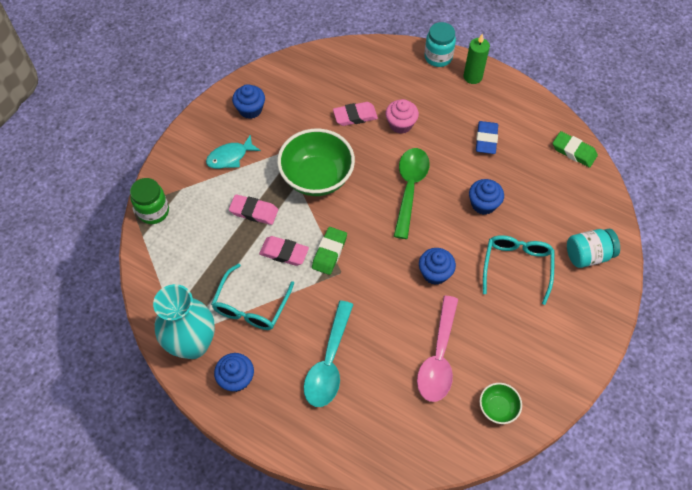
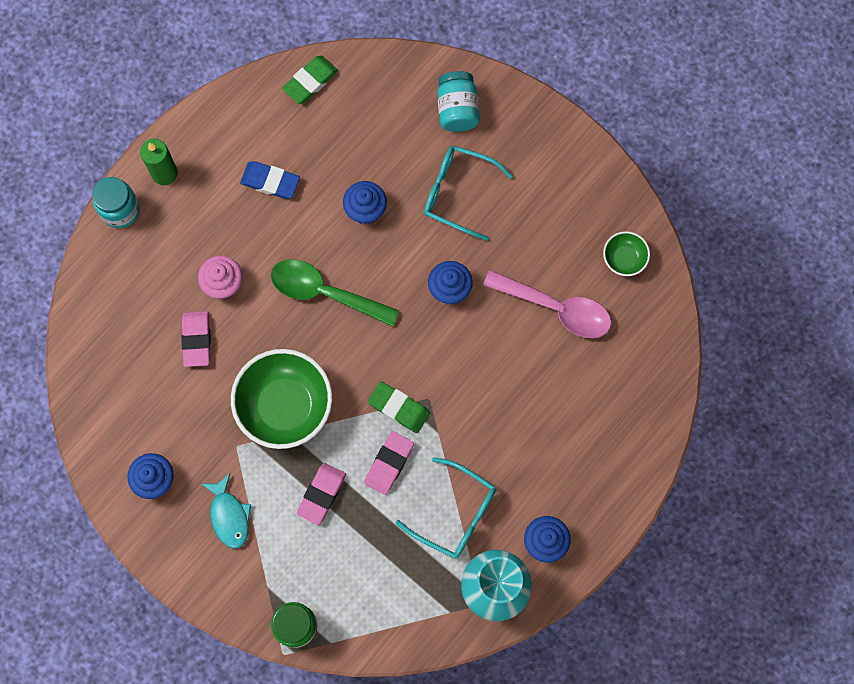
camera: 80 degrees left, 15 degrees up
(329, 362) = (542, 432): turquoise spoon -> none

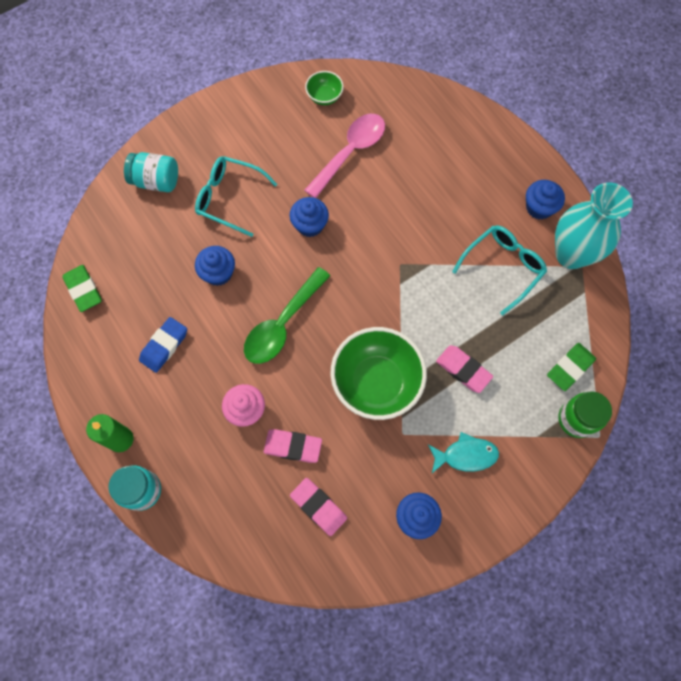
camera: 75 degrees left, 5 degrees down
(389, 464) = (449, 308): pink eraser -> pink eraser (318, 507)
(399, 408) = (402, 289): green eraser -> green eraser (570, 368)
(458, 193) = (229, 198): turquoise glasses -> turquoise glasses turned 75 degrees clockwise

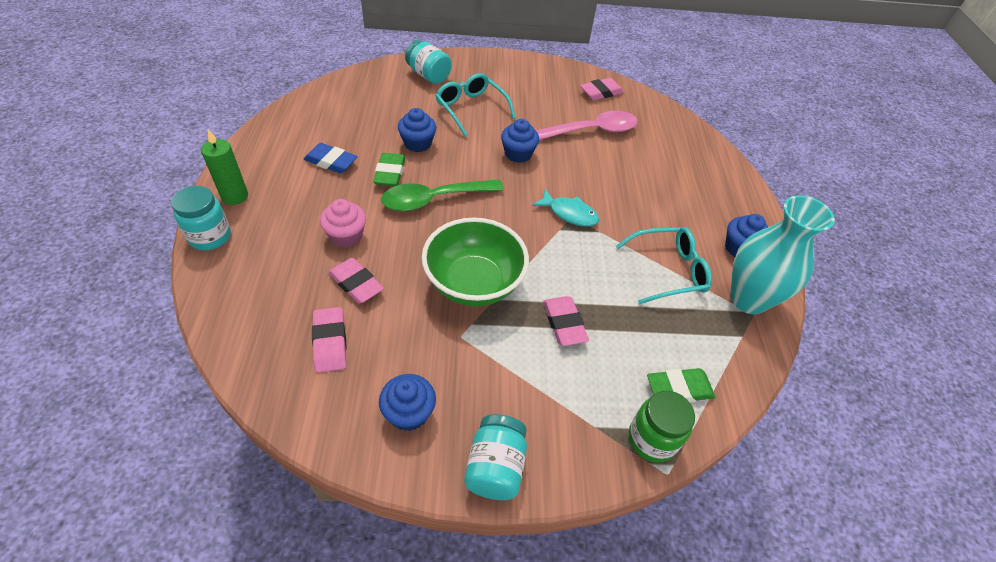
camera: 30 degrees right, 20 degrees down
(83, 290) = (314, 102): green eraser -> green eraser (390, 173)
(164, 346) = (331, 161): blue eraser -> blue eraser turned 45 degrees clockwise
(324, 97) = (601, 92): green bowl -> pink eraser
(465, 455) = (506, 393): turquoise fish -> turquoise fish (569, 213)
(497, 511) = (495, 467): none -> turquoise jar

